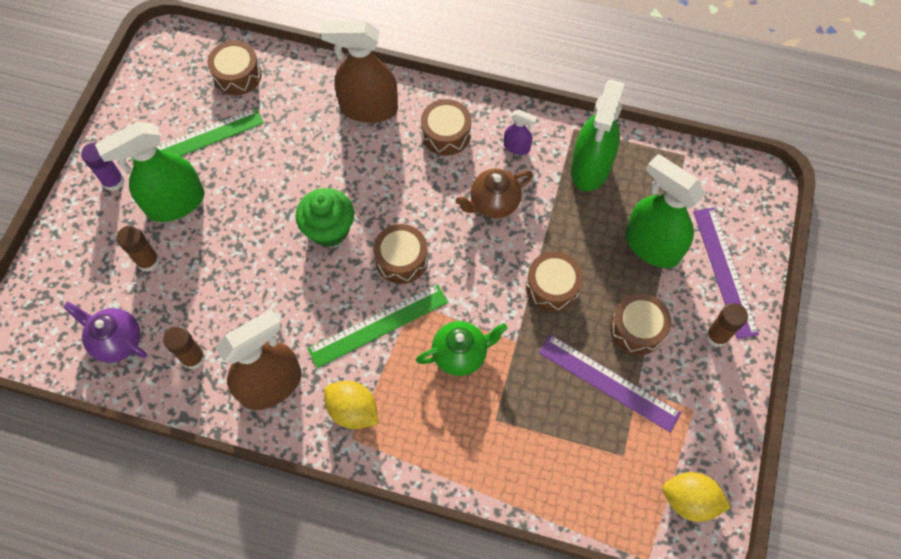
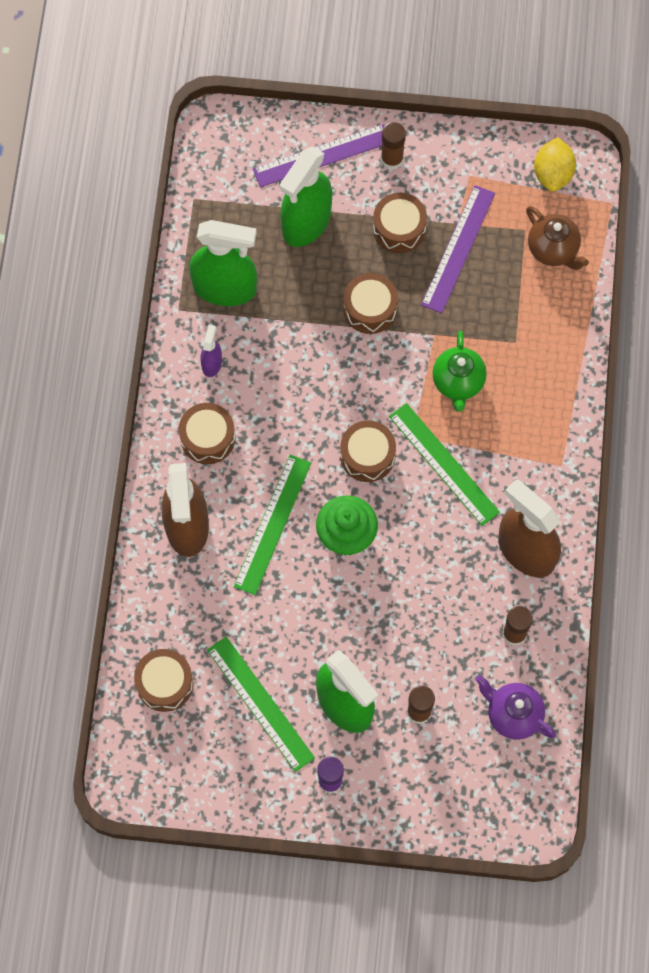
camera: 100 degrees left, 5 degrees up
(117, 341) = (513, 714): purple teapot -> purple teapot turned 105 degrees clockwise
(353, 410) = (534, 470): yellow lemon -> none
(354, 172) = (272, 524): none -> green ruler
(460, 354) = (458, 382): green teapot -> green teapot turned 150 degrees counterclockwise
(493, 203) = (285, 377): brown teapot -> brown teapot (553, 249)

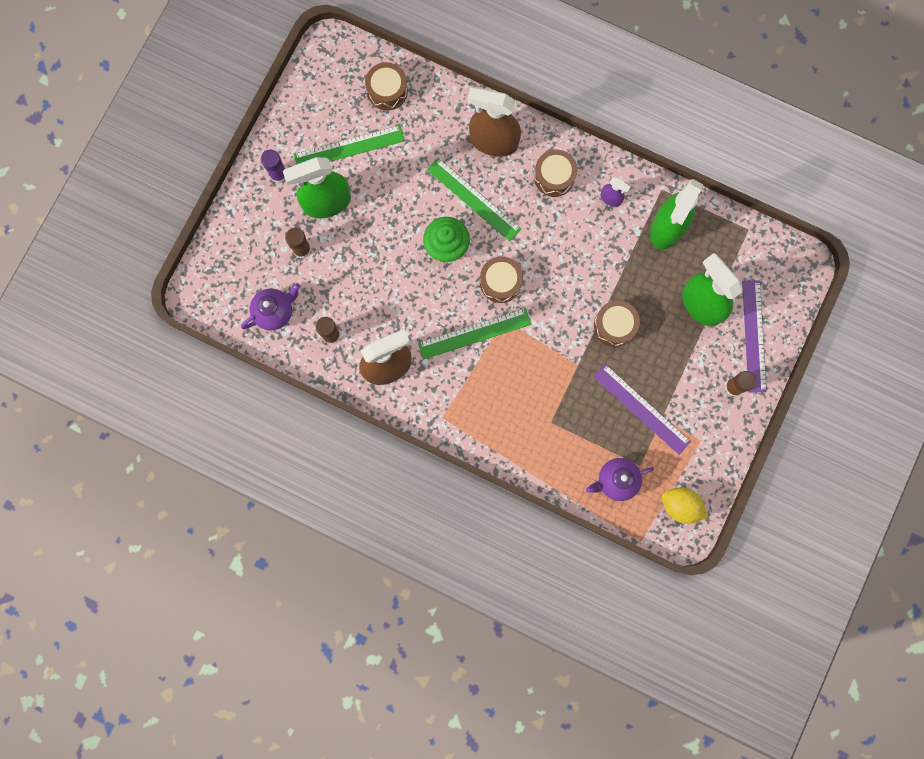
camera: 110 degrees right, 10 degrees up
(399, 228) = (673, 371): brown drum -> none
(458, 382) = (533, 367): green teapot -> none
(553, 249) = (616, 480): brown teapot -> purple teapot

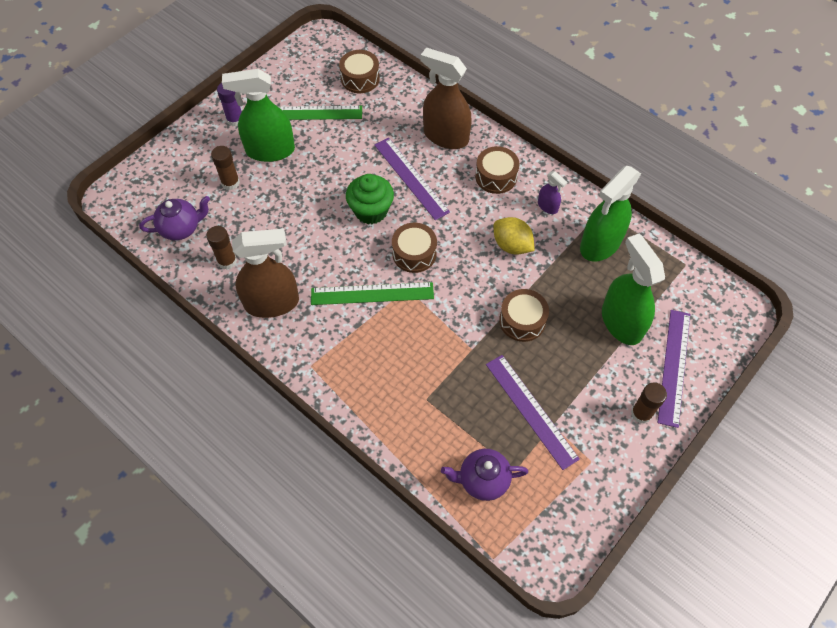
camera: 15 degrees right, 20 degrees down
(473, 199) = (411, 178): green ruler -> purple ruler
(680, 506) = (551, 529): yellow lemon -> yellow lemon (511, 245)

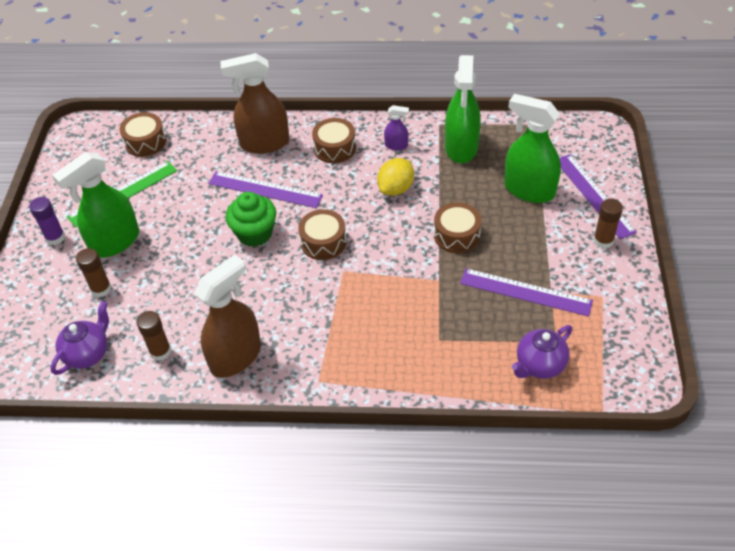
camera: 35 degrees left, 10 degrees down
(372, 293) = (317, 293): green ruler -> none
(511, 245) = (396, 188): yellow lemon -> yellow lemon turned 60 degrees counterclockwise

